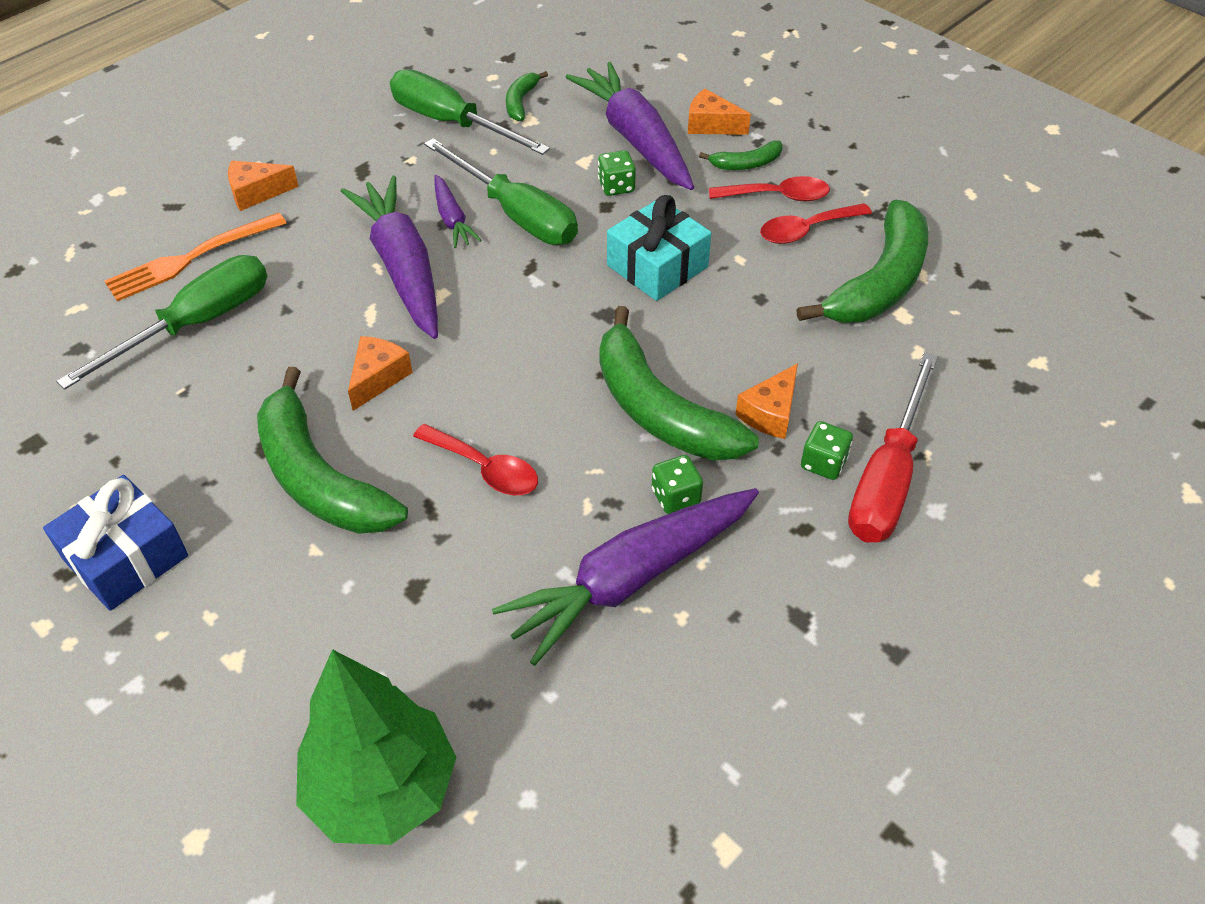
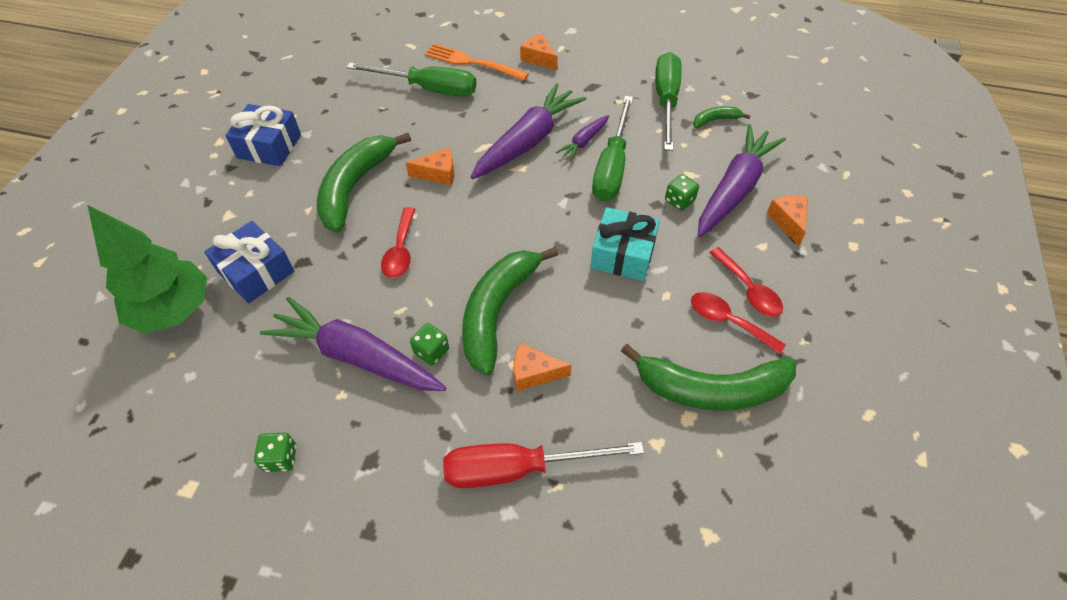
camera: 60 degrees right, 5 degrees up
(389, 654) = (256, 272): none -> blue gift
(746, 164) = (766, 258): green banana -> none
(823, 463) = (508, 423): green dice -> green dice (280, 458)

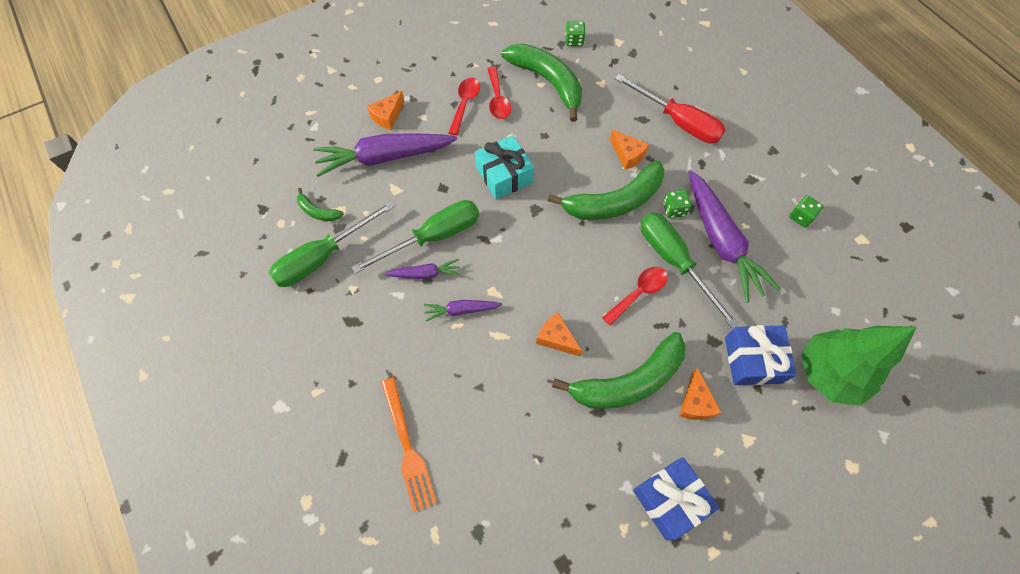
camera: 135 degrees left, 10 degrees up
(428, 89) = (477, 447): green screwdriver -> green screwdriver (674, 261)
(528, 141) = (461, 310): purple carrot -> purple carrot, size x0.49
(538, 58) = (350, 395): orange cheese -> orange cheese (695, 403)
(679, 201) = (427, 178): green dice -> green dice (574, 41)

